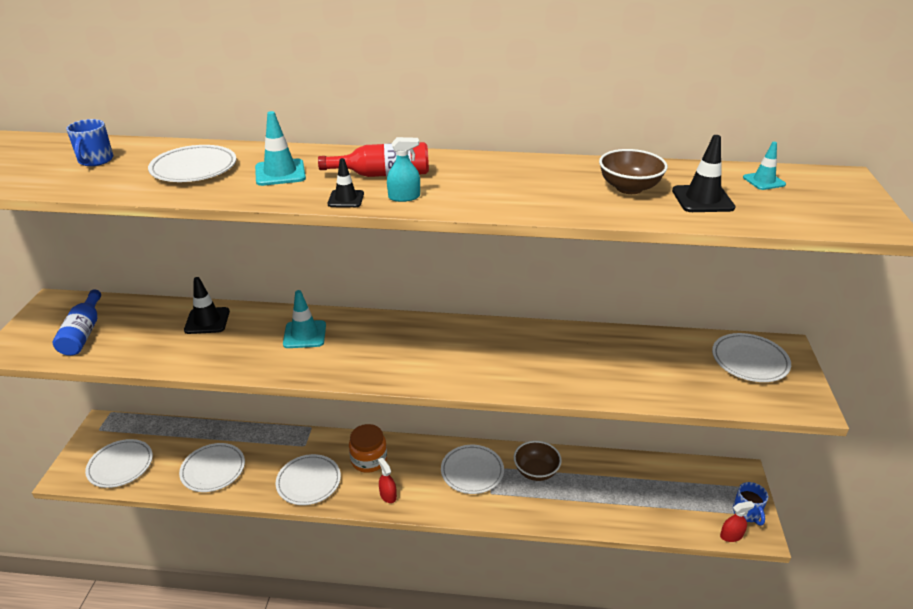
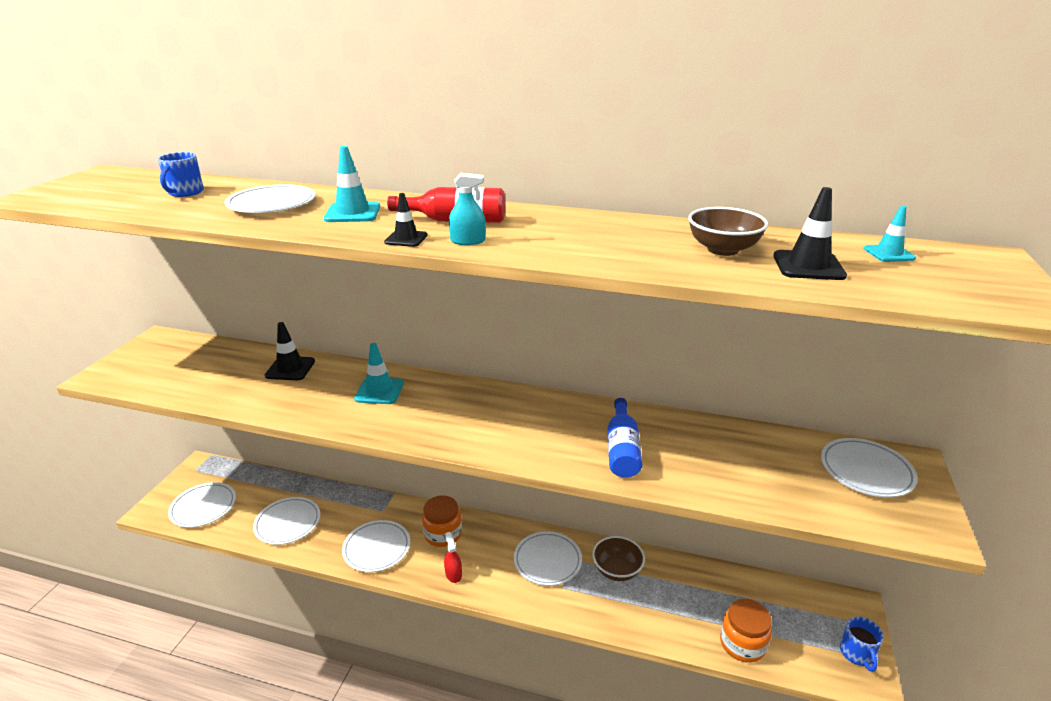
camera: 10 degrees right, 5 degrees down
(83, 333) = (172, 368): blue bottle -> blue bottle (622, 449)
(653, 519) = (742, 643): none -> orange jar
(731, 535) = (834, 678): red spray bottle -> none

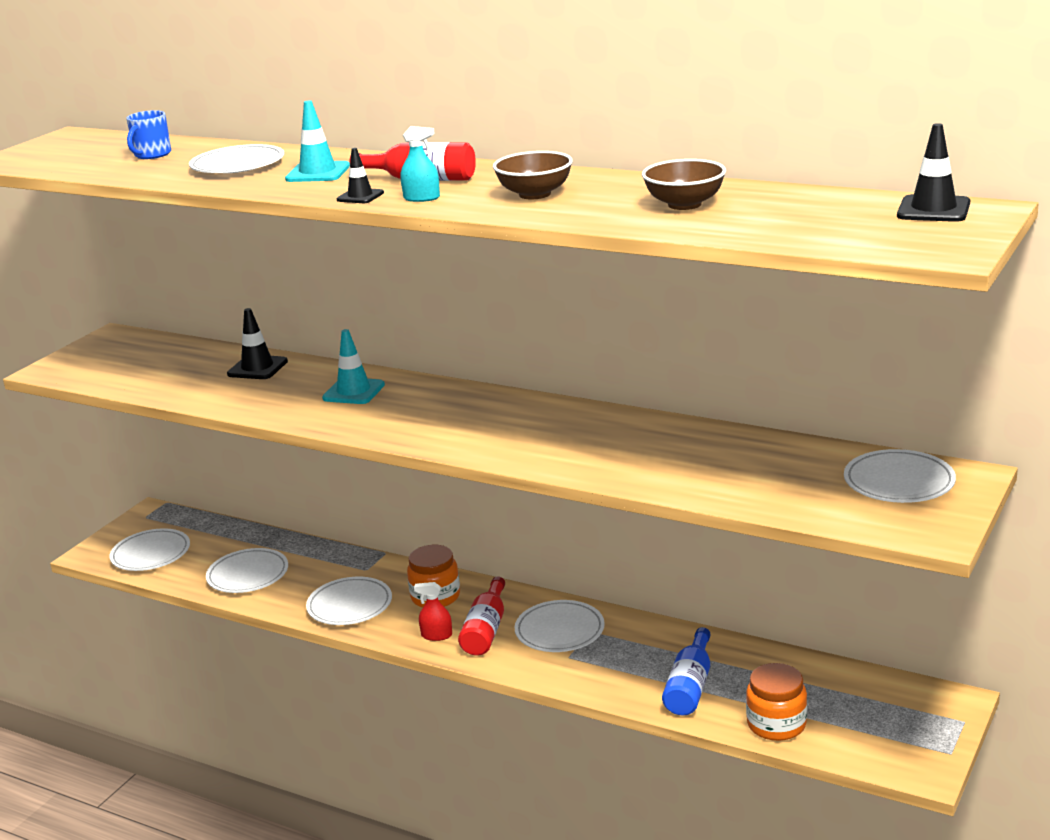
camera: 15 degrees right, 5 degrees down
(453, 574) = (436, 635): red spray bottle -> red spray bottle turned 75 degrees counterclockwise
(490, 565) = (486, 630): none -> red bottle
(617, 570) = (646, 646): brown bowl -> brown bowl (535, 194)
(622, 449) = (612, 453): blue bottle -> blue bottle (690, 686)
(808, 266) = (759, 219): black traffic cone -> black traffic cone (933, 210)
(856, 654) = (924, 745): blue mug -> none
(889, 253) = (866, 207): turquoise traffic cone -> none

